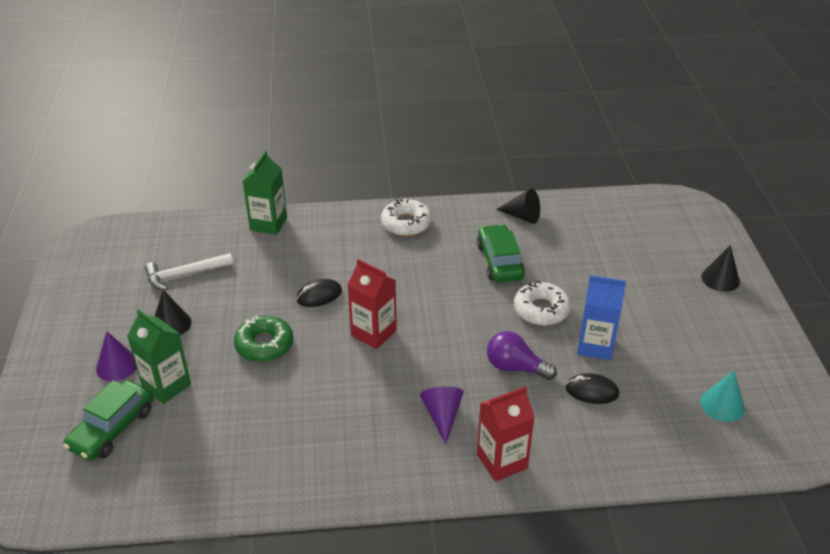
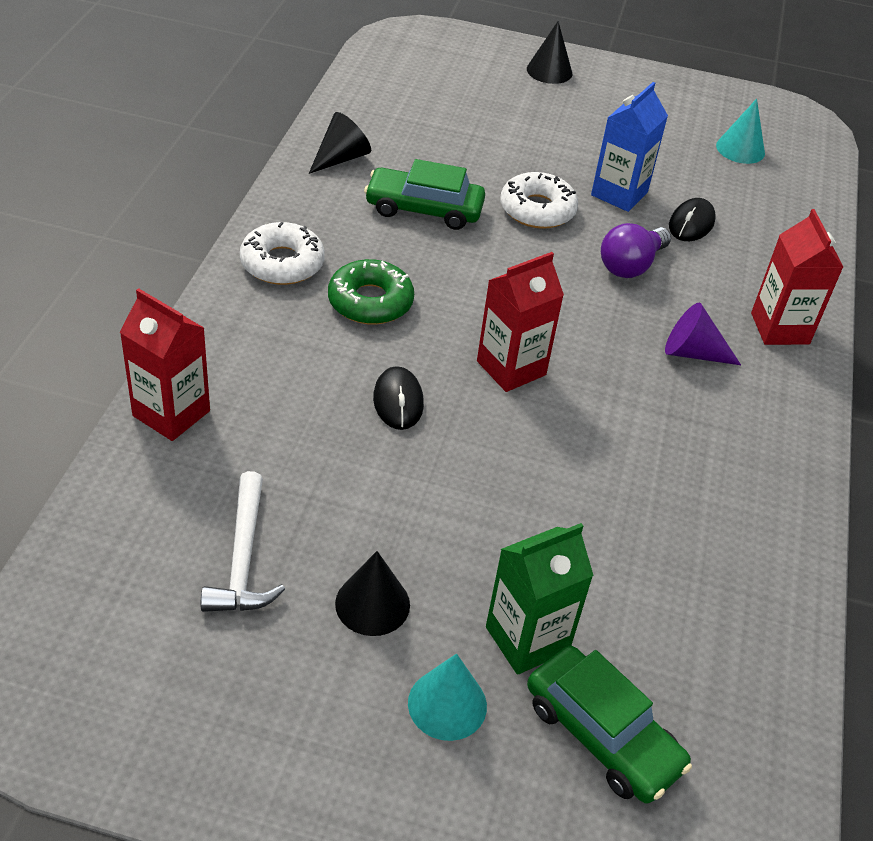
camera: 75 degrees left, 5 degrees up
(117, 365) = (447, 704): purple cone -> turquoise cone
(264, 345) = (482, 492): green donut -> green donut (370, 302)
(268, 224) = (171, 413): green carton -> red carton

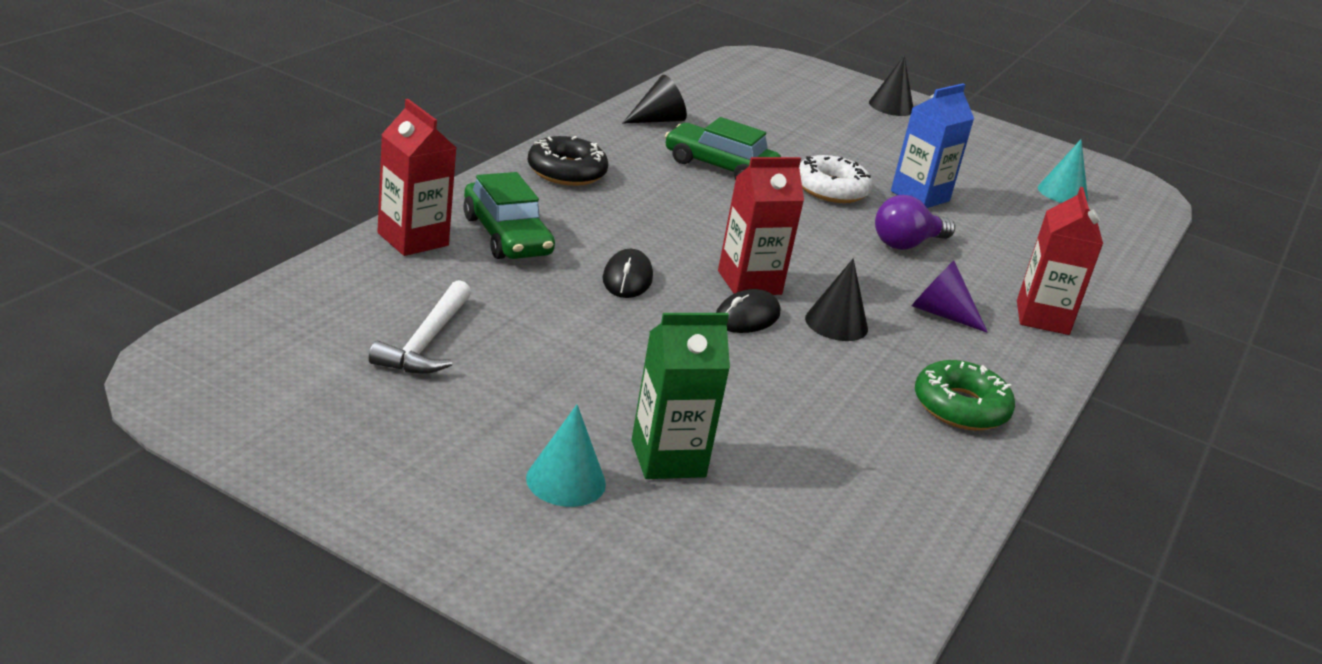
camera: 15 degrees right, 15 degrees down
(282, 263) = (566, 172): white donut -> black donut
(370, 302) = (636, 212): green donut -> green donut (960, 407)
(372, 604) = (530, 399): black cone -> black cone (836, 323)
(602, 734) = (709, 540): green car -> green car (506, 236)
(691, 224) = (984, 230): black mouse -> black mouse (747, 317)

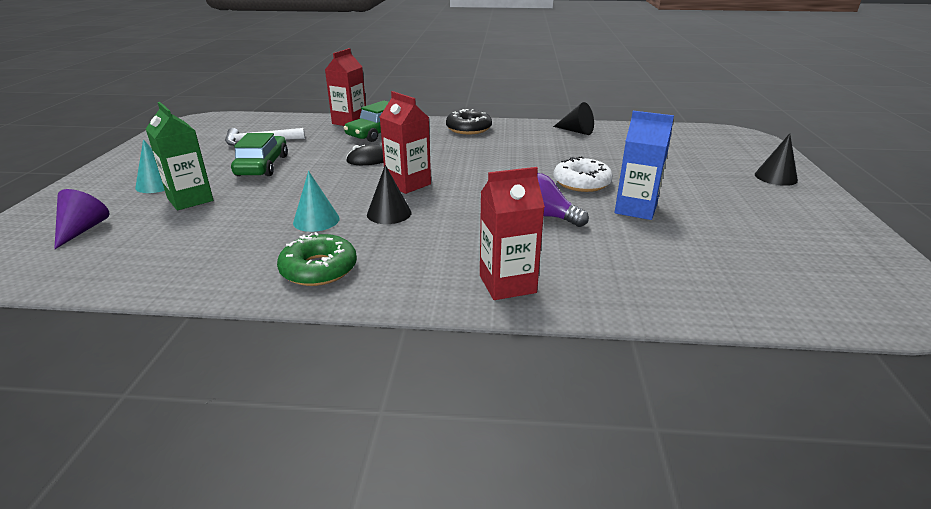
camera: 70 degrees right, 0 degrees up
(720, 166) = (548, 153): green car -> green car (262, 166)
(747, 317) = (363, 190): black mouse -> none
(940, 313) = (452, 243): purple cone -> purple cone (82, 230)
(1062, 193) = (786, 264): turquoise cone -> turquoise cone (316, 220)

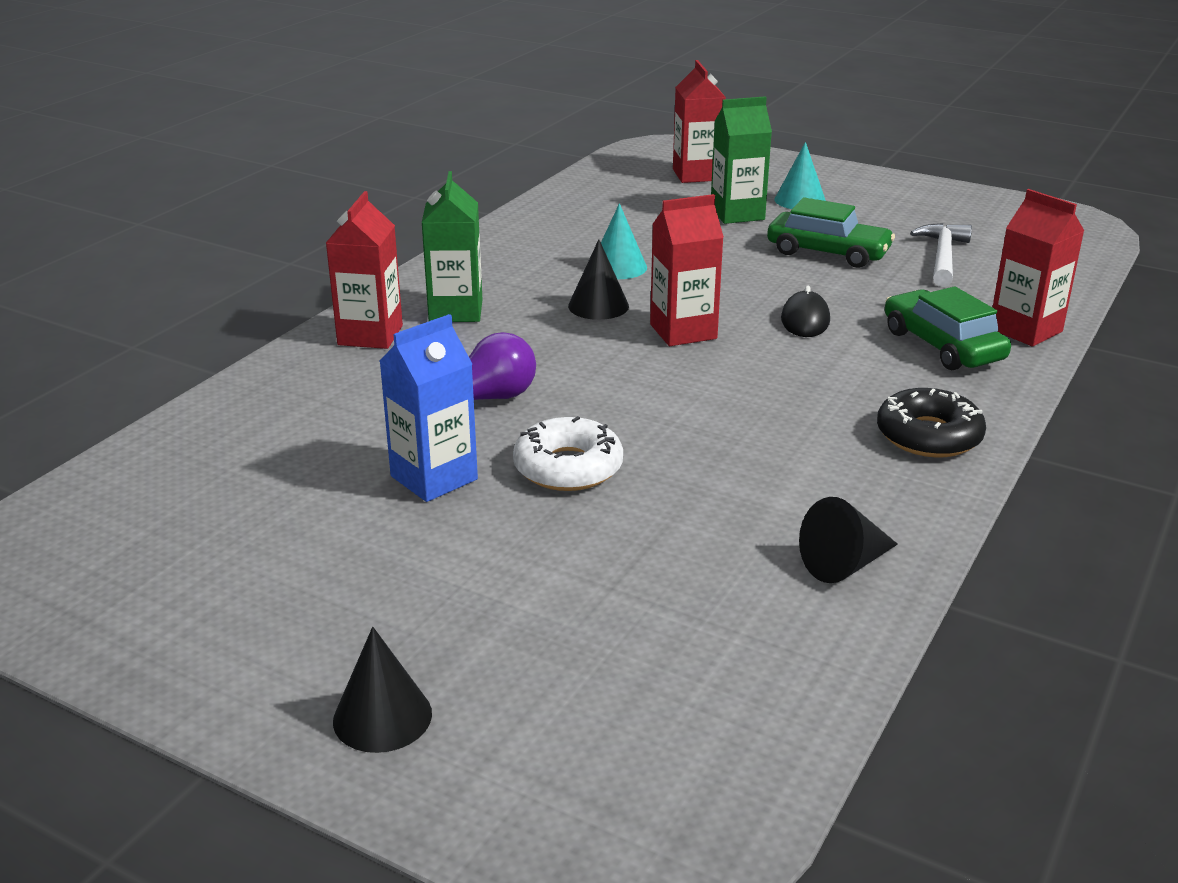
camera: 115 degrees right, 0 degrees up
(82, 230) = (696, 175): purple cone -> red carton
(319, 269) = (505, 258): green donut -> none
(436, 261) = (456, 311): none -> green carton

